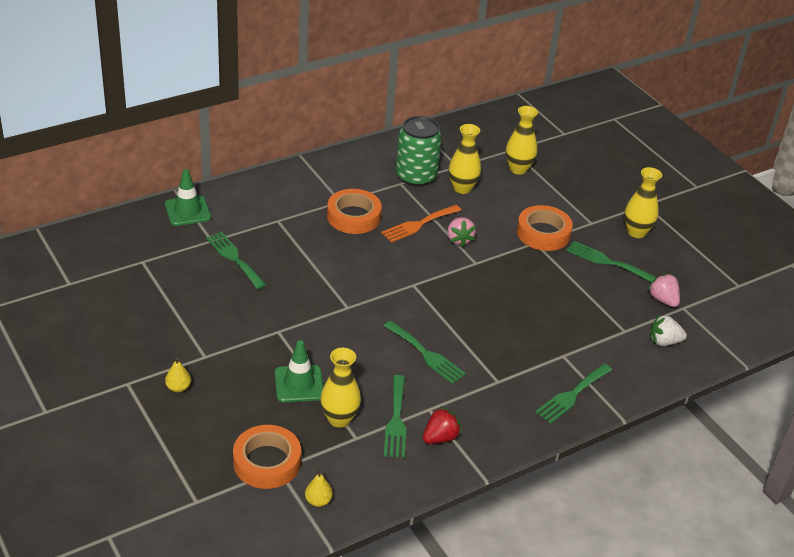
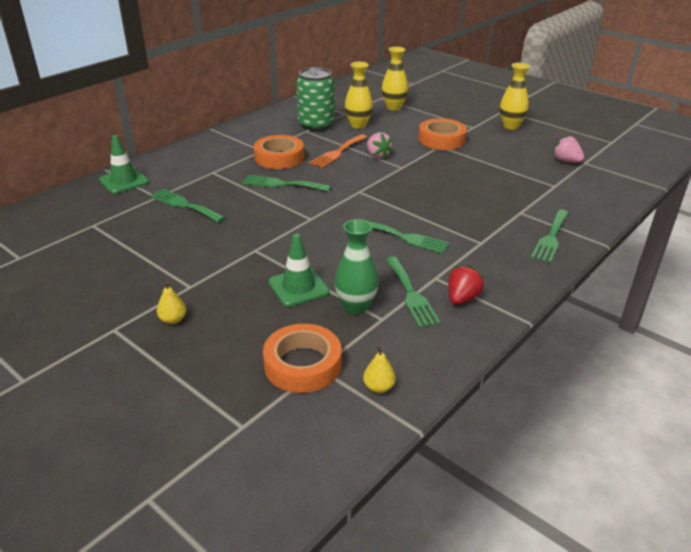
camera: 15 degrees left, 5 degrees down
(339, 419) = (355, 307): yellow vase -> green vase
(606, 261) = (503, 147): green fork -> green fork (282, 184)
(664, 341) = (590, 186): white strawberry -> none

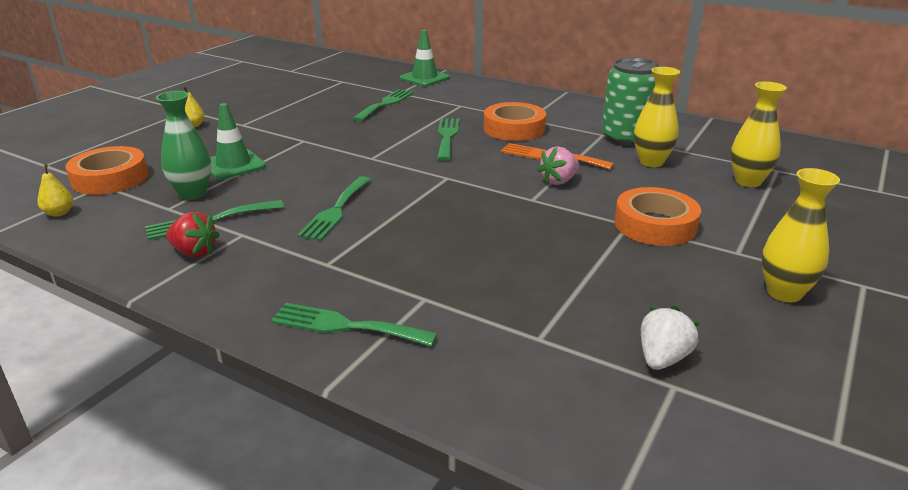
camera: 80 degrees right, 5 degrees down
(566, 161) = (662, 358): pink strawberry -> white strawberry

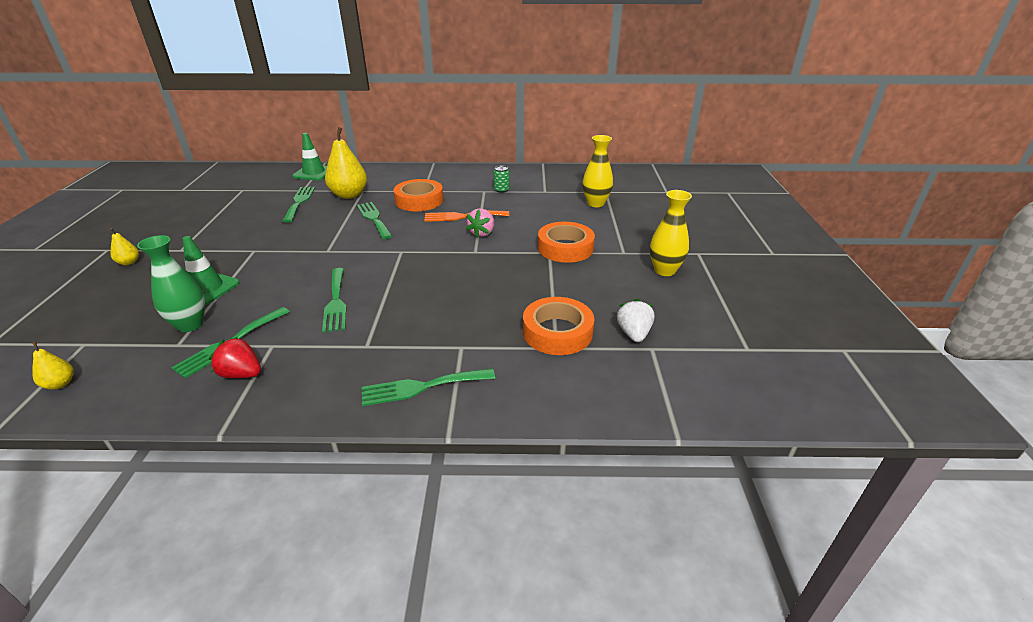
camera: 30 degrees left, 5 degrees up
(110, 178) = (85, 335): orange tape -> orange tape (557, 332)
(194, 252) = (241, 374): red strawberry -> red strawberry turned 150 degrees counterclockwise
(442, 107) = (349, 195): none -> yellow pear
(627, 138) = (501, 190): green can -> green can, size x0.42
(651, 162) = (530, 204): yellow vase -> none

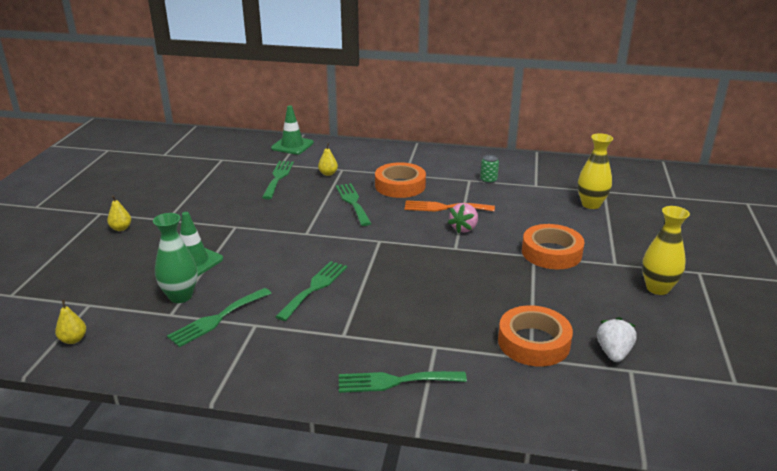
camera: 10 degrees right, 5 degrees down
(241, 374) = (229, 349): red strawberry -> none
(336, 302) = (314, 288): green fork -> green fork turned 150 degrees counterclockwise
(349, 195) = (328, 174): yellow pear -> yellow pear, size x0.47

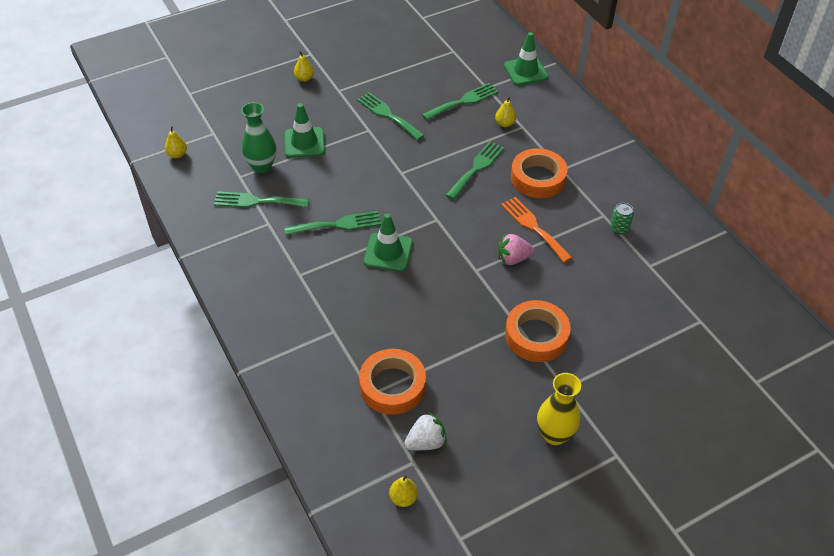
camera: 50 degrees right, 20 degrees up
(382, 277) = (388, 252): none -> green traffic cone
(395, 381) = (277, 332): green fork -> green fork (388, 115)
(591, 204) = (659, 323): yellow vase -> none
(668, 394) = (403, 498): none -> yellow pear

